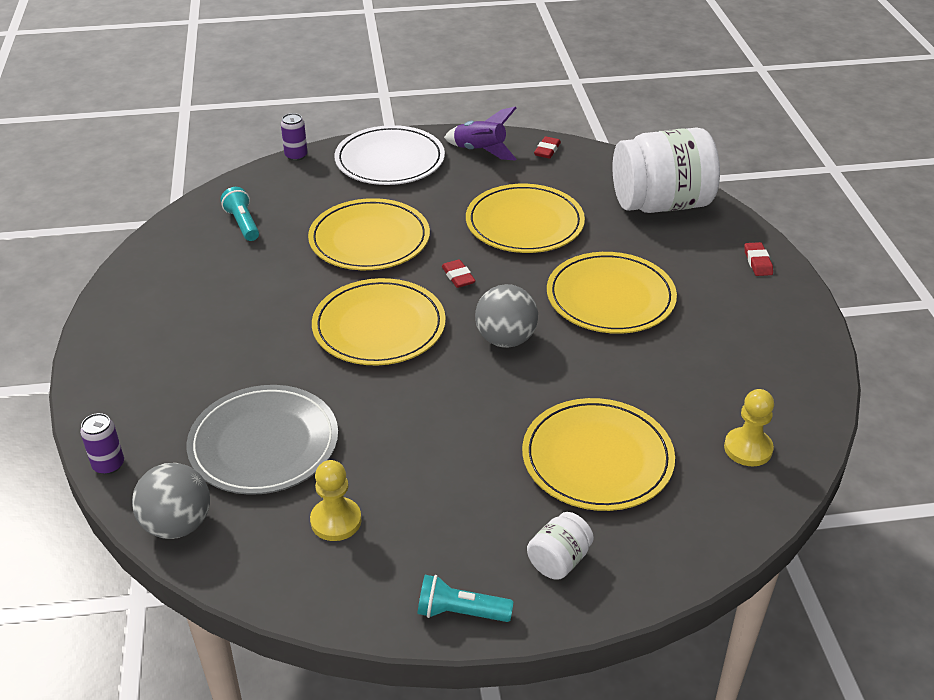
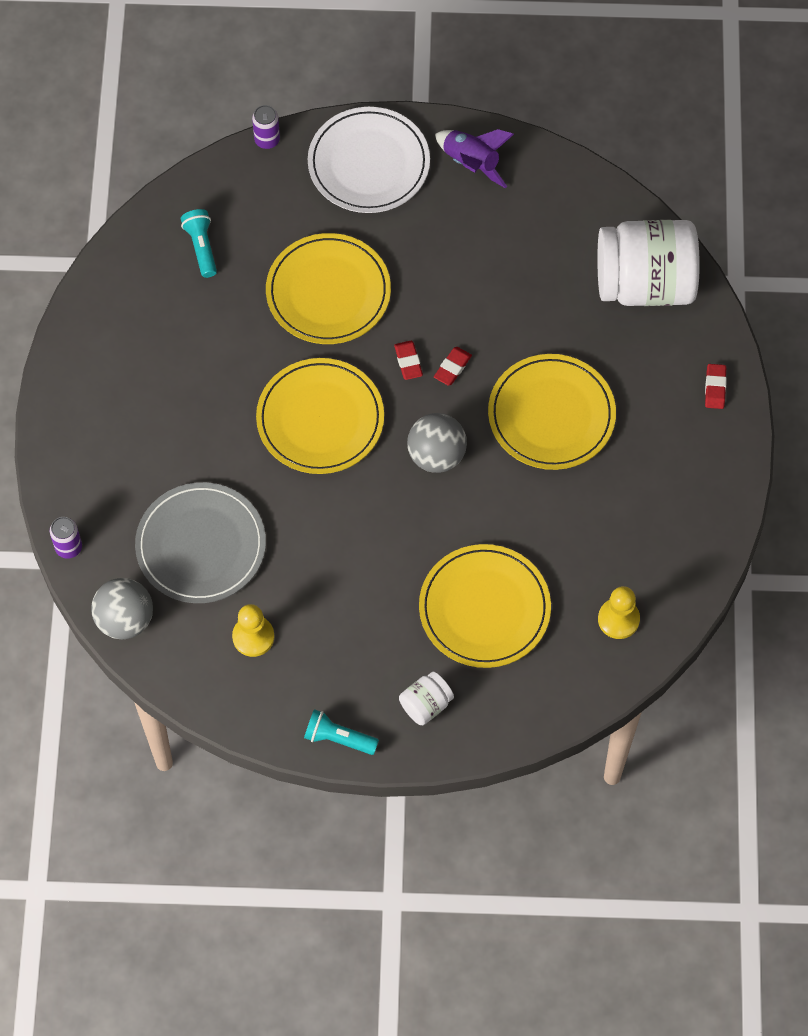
camera: 10 degrees right, 25 degrees up
(524, 223) = (492, 291): yellow plate -> none
(547, 150) = (546, 172): red eraser -> red eraser (452, 368)

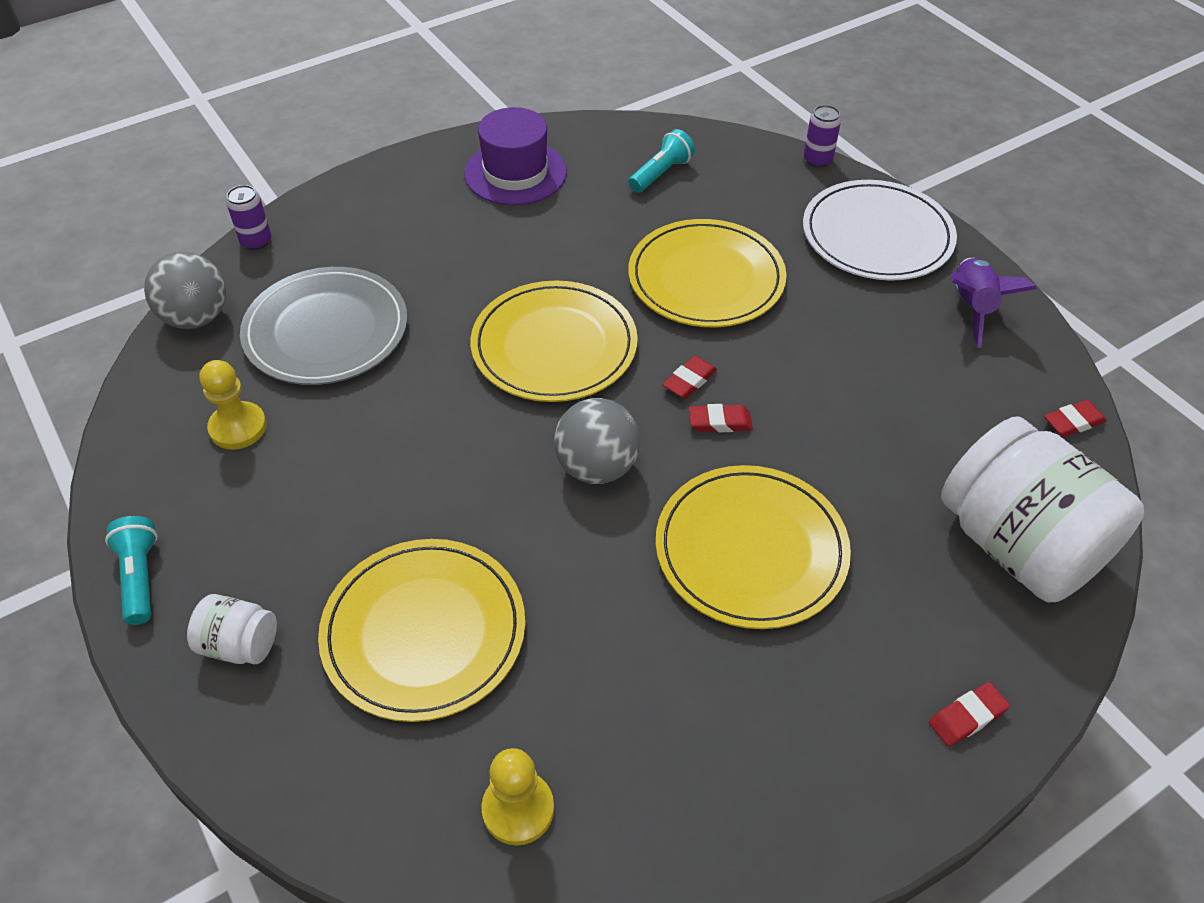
camera: 55 degrees right, 15 degrees down
(124, 339) = (515, 173): none -> purple hat
(592, 186) = (1073, 422): none -> red eraser

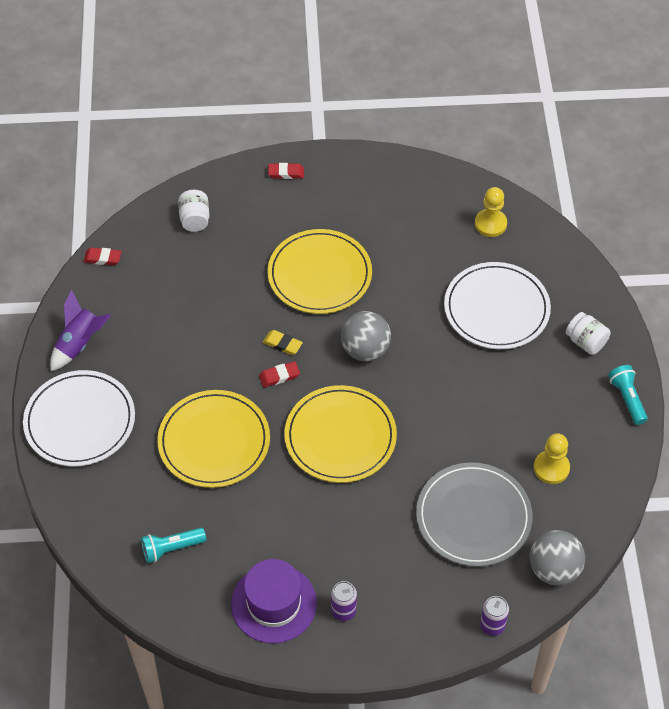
camera: 150 degrees left, 5 degrees up
(140, 577) = (627, 399): turquoise flashlight -> turquoise flashlight turned 150 degrees clockwise
(424, 631) = (496, 309): yellow plate -> white plate
(719, 422) = (282, 344): red eraser -> yellow eraser
(817, 160) = (53, 505): purple can -> purple can (343, 611)
(1018, 545) = (195, 219): white jar -> white jar, size x0.44

